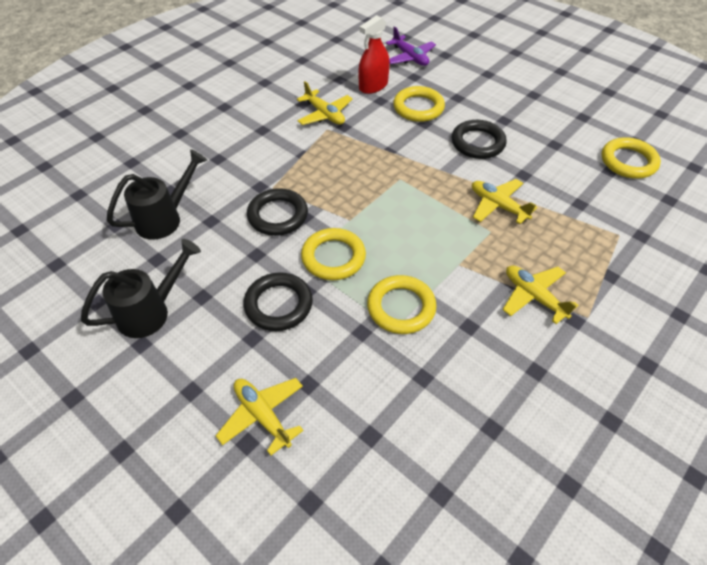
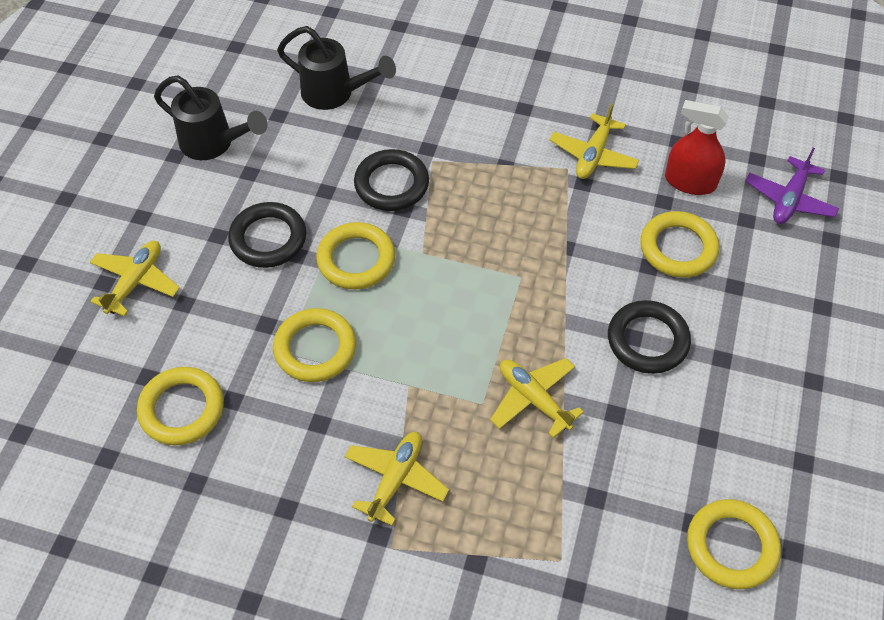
camera: 65 degrees right, 5 degrees up
(416, 417) = (182, 409): none -> yellow ring
(498, 206) = (534, 399): yellow plane -> yellow plane turned 60 degrees counterclockwise

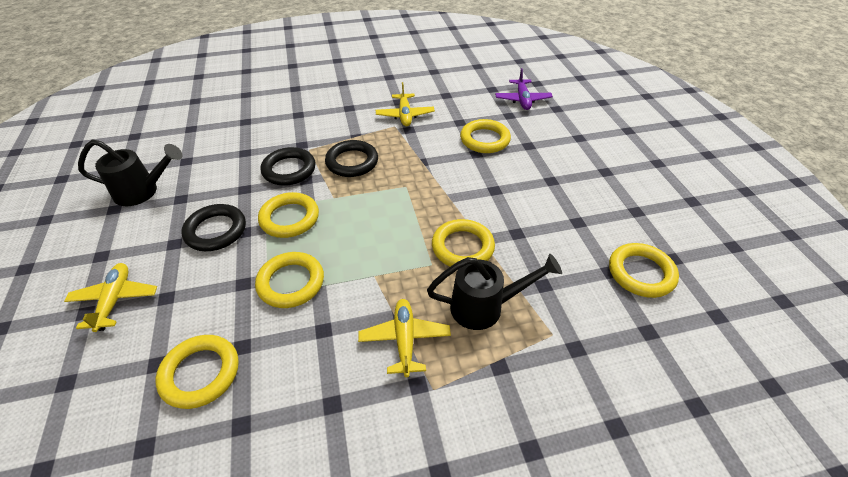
camera: 30 degrees left, 10 degrees down
(335, 94) = (221, 138): black watering can -> black watering can (486, 307)
(534, 399) = (462, 247): yellow plane -> yellow ring
(647, 340) = (504, 188): black ring -> black ring (352, 162)
(690, 182) = (466, 109): red spray bottle -> none

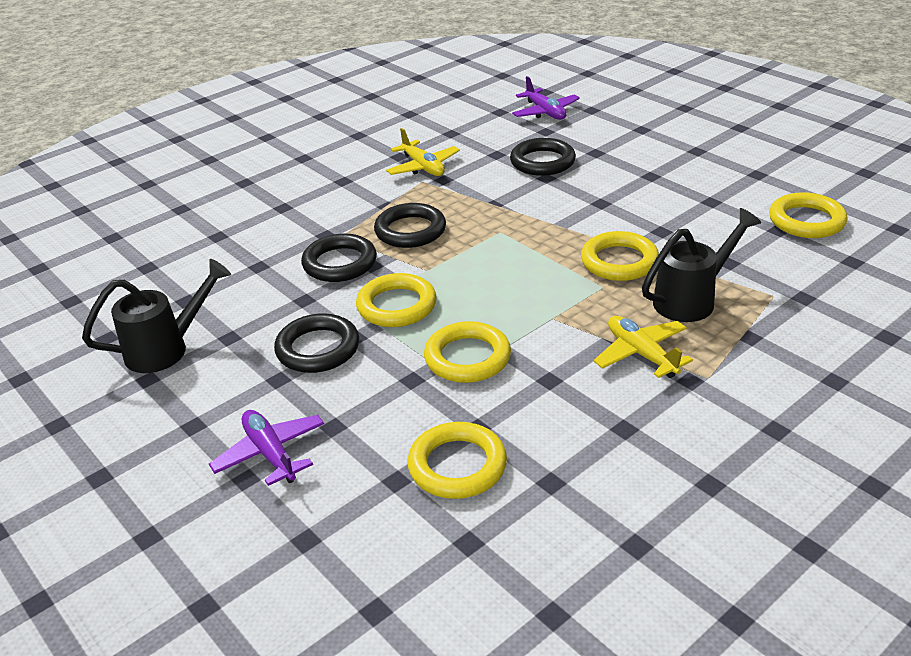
camera: 25 degrees left, 10 degrees down
(115, 300) = (270, 454): yellow plane -> purple plane
(484, 140) = (542, 162): yellow ring -> black ring

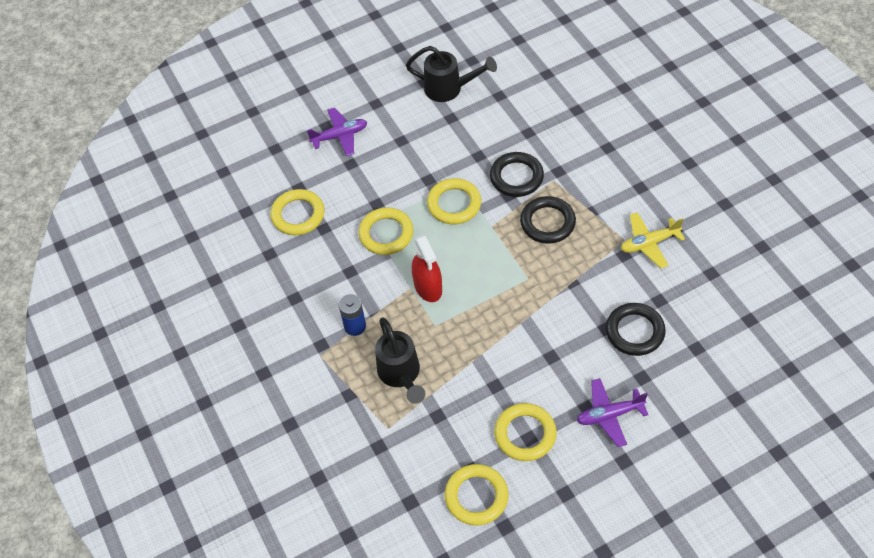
camera: 105 degrees right, 20 degrees up
(167, 349) = (450, 89): black watering can -> black watering can turned 60 degrees counterclockwise
(318, 349) = (423, 160): black ring -> none
(545, 112) = (739, 357): purple plane -> purple plane (609, 415)
(545, 303) = (428, 287): none -> red spray bottle
(619, 261) = (462, 344): yellow ring -> yellow ring (525, 434)
(641, 354) = (355, 326): yellow plane -> blue battery

